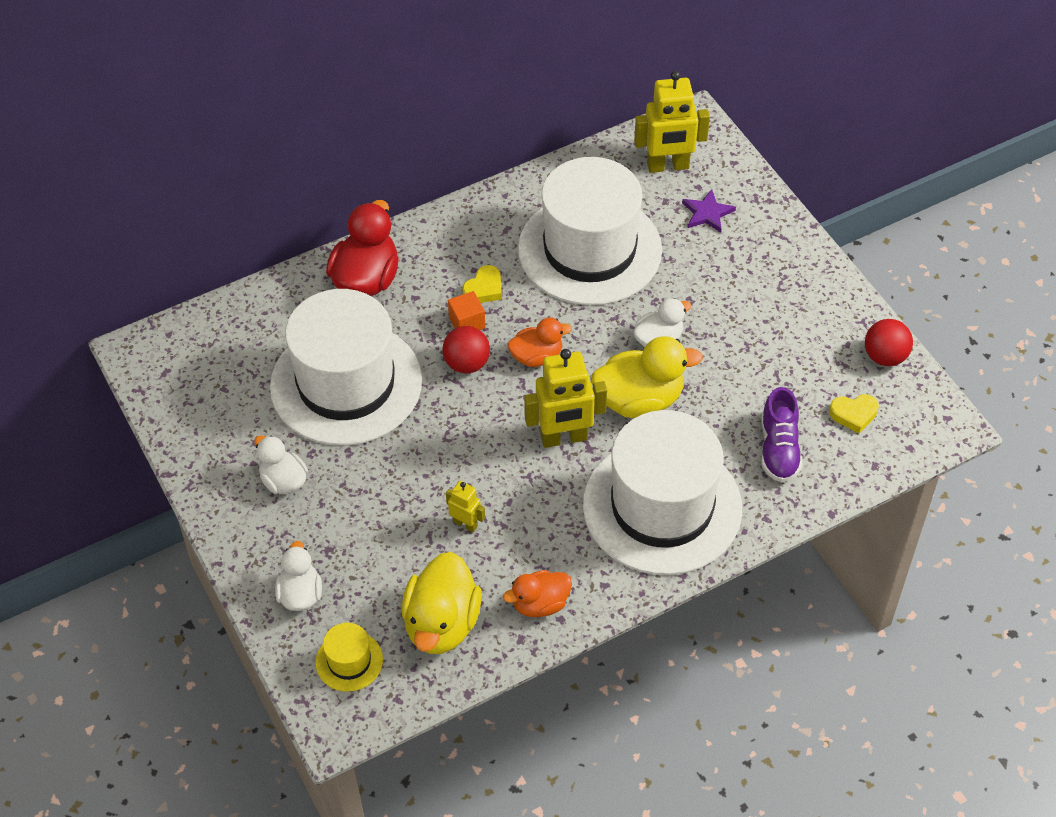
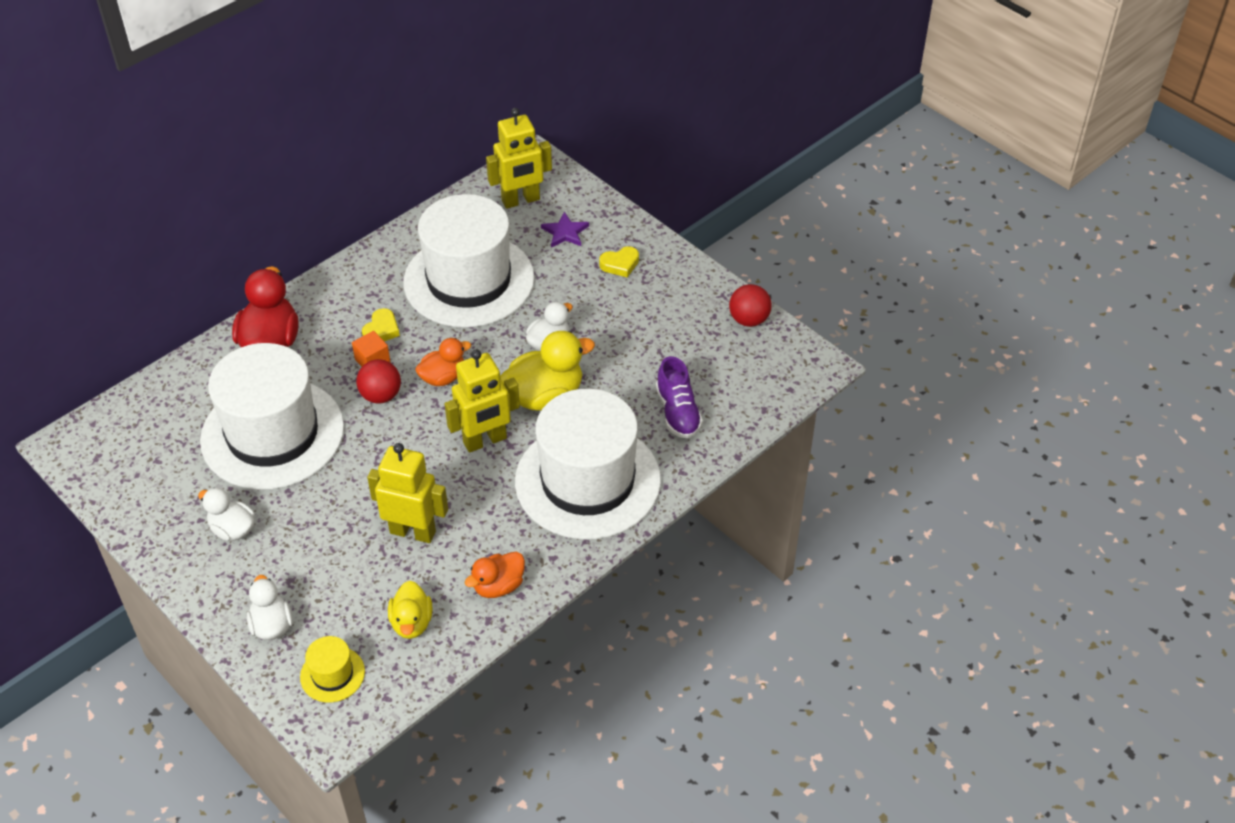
camera: 15 degrees left, 5 degrees down
(441, 624) = (412, 623): yellow duck -> yellow duck, size x0.61
(465, 524) = (413, 532): yellow robot -> yellow robot, size x1.96
(853, 414) = (735, 371): yellow heart -> yellow heart (620, 264)

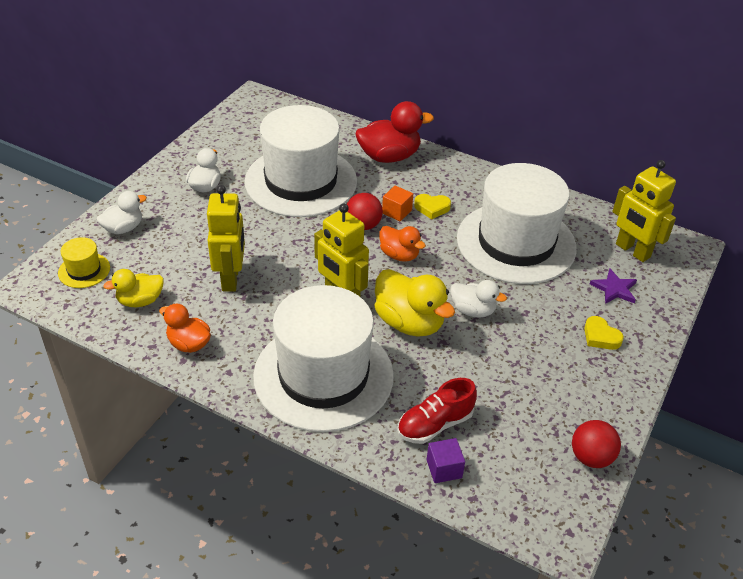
camera: 70 degrees right, 5 degrees down
(678, 412) = (435, 424): purple shoe -> red shoe
(728, 420) = (444, 469): none -> purple cube

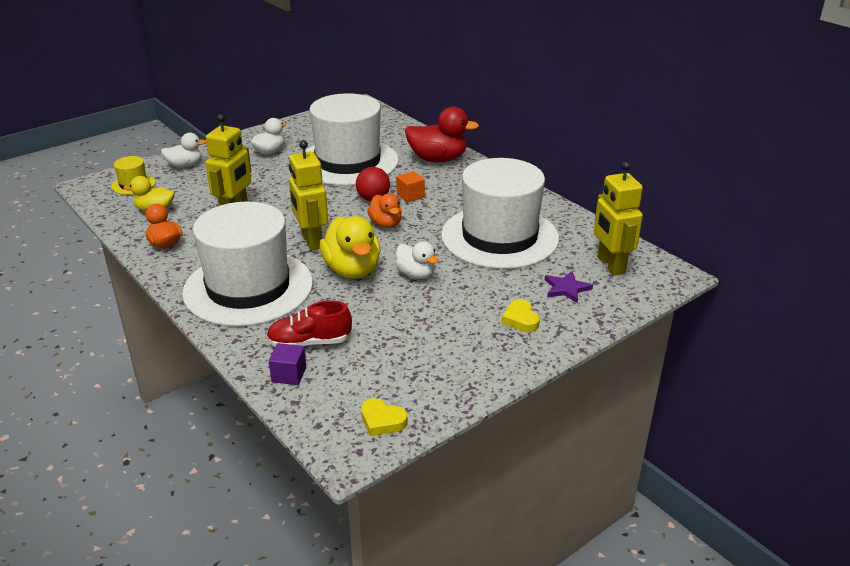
camera: 25 degrees right, 10 degrees down
(432, 208) = (444, 199): yellow heart -> yellow heart (382, 421)
(591, 457) = (430, 403): red ball -> none

